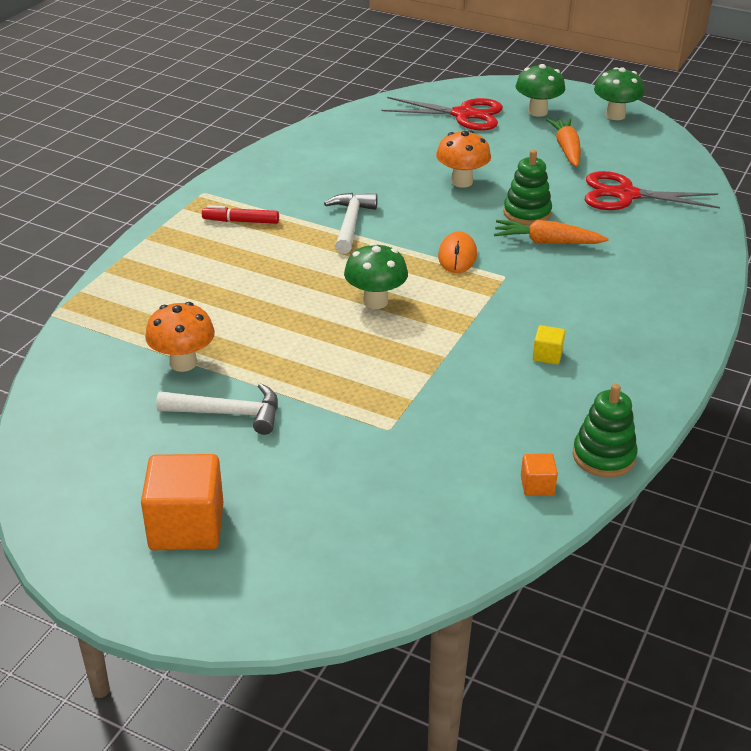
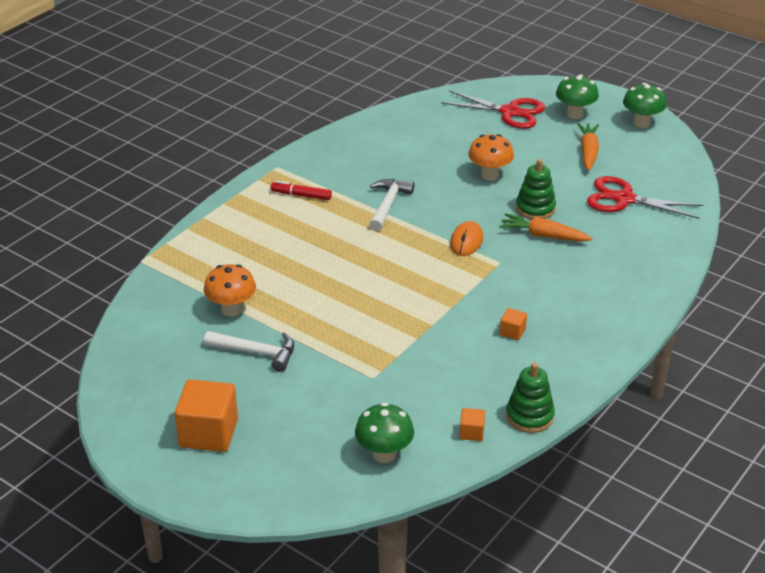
camera: 10 degrees right, 0 degrees up
(375, 301) = (390, 274): green mushroom -> green mushroom (384, 454)
(547, 355) = (512, 332): yellow cube -> orange cube

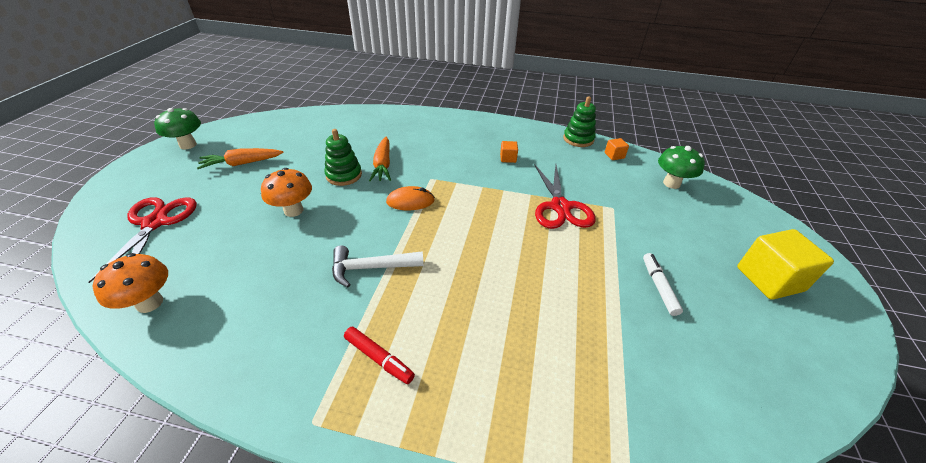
camera: 115 degrees left, 5 degrees up
(209, 433) = (769, 279): orange cube -> yellow cube
(231, 310) = (625, 334): orange mushroom -> orange mushroom (150, 303)
(256, 353) = (658, 287): white hammer -> white marker
(301, 195) = (379, 358): red marker -> red marker turned 45 degrees counterclockwise
(575, 114) = (166, 181): green mushroom -> none
(624, 199) = (316, 138): red scissors -> red scissors (560, 207)

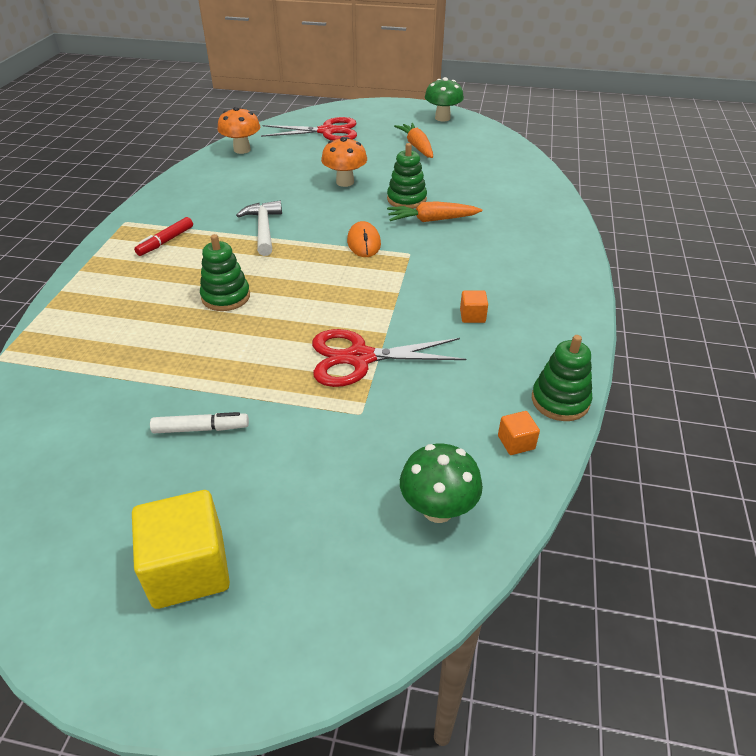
camera: 90 degrees right, 0 degrees up
(491, 288) = (226, 297): none -> green stacking toy

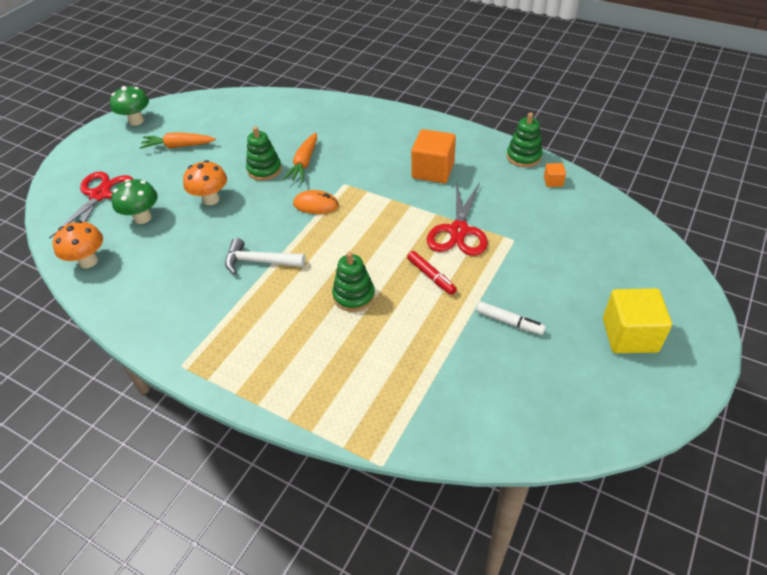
camera: 70 degrees left, 5 degrees up
(165, 241) = (241, 333): red marker -> red marker (431, 276)
(201, 429) = (509, 322): white marker -> white marker turned 105 degrees clockwise
(438, 509) = (597, 222): green mushroom -> green mushroom (142, 218)
(472, 316) = (433, 171): orange cube -> orange cube, size x2.16

